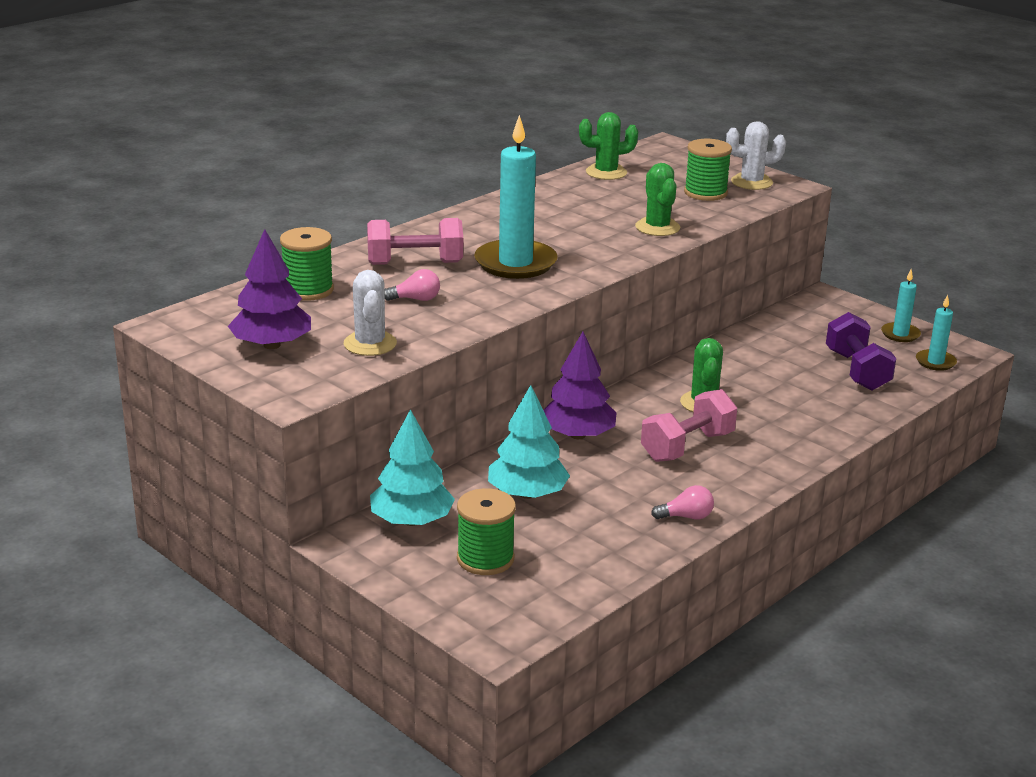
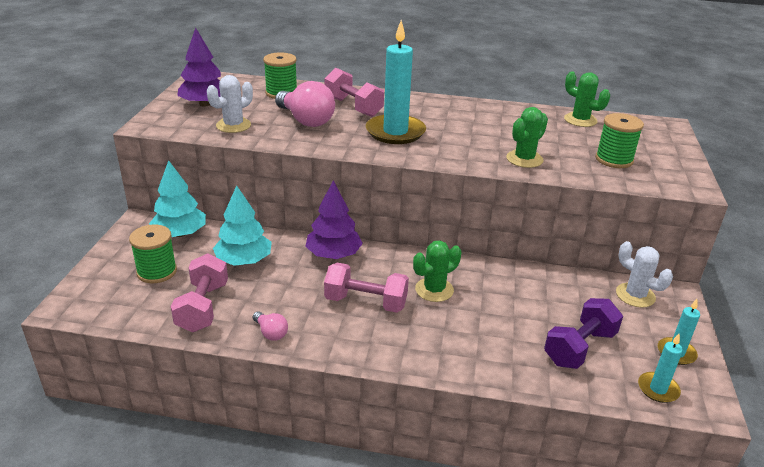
camera: 55 degrees right, 5 degrees up
(415, 299) = (306, 120): pink light bulb -> pink light bulb, size x2.06
(596, 546) = (203, 307): none -> pink dumbbell
(751, 182) = (667, 171): white cactus -> white cactus (635, 295)

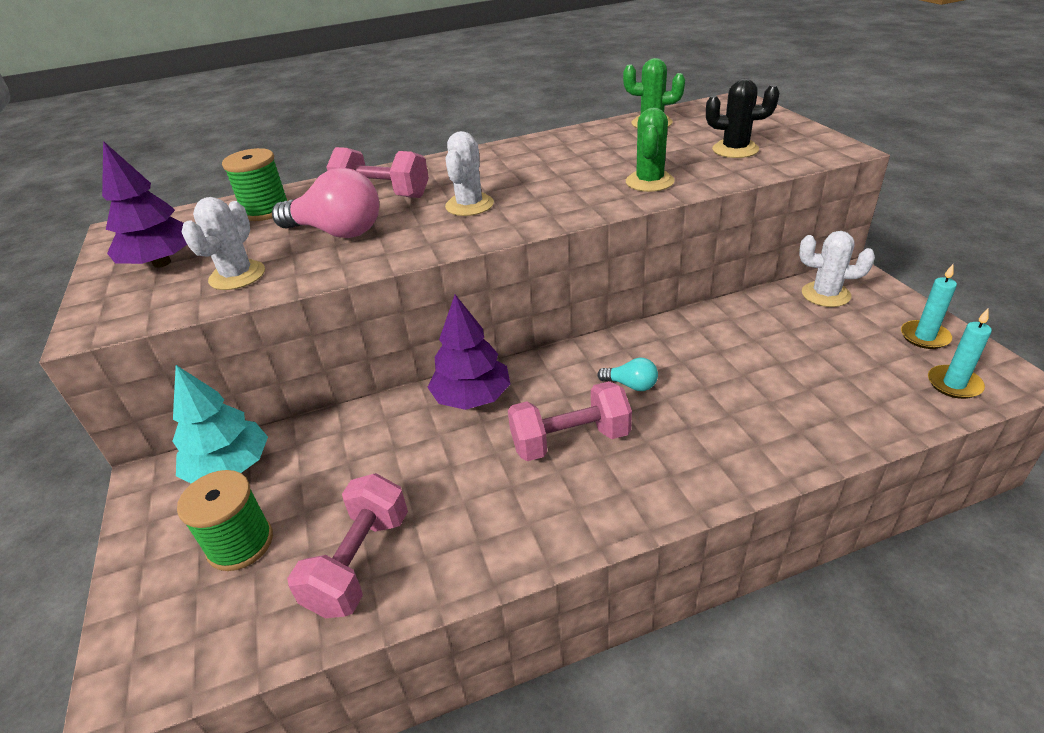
camera: 25 degrees left, 5 degrees up
(203, 307) = (359, 562): pink dumbbell -> pink dumbbell turned 45 degrees clockwise
(244, 261) = (360, 463): turquoise tree -> none
(271, 333) = (490, 548): pink light bulb -> none
(395, 132) = (469, 205): turquoise candle -> white cactus
(434, 290) = (631, 385): green cactus -> turquoise light bulb
(579, 348) = (840, 377): purple dumbbell -> none
(614, 159) = (735, 149): green spool -> black cactus

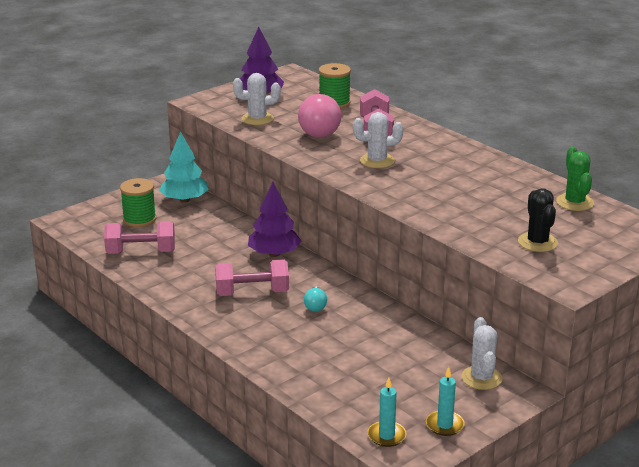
camera: 65 degrees right, 10 degrees down
(570, 440) = (252, 293): pink dumbbell -> pink dumbbell turned 60 degrees counterclockwise
(649, 182) = (452, 215): green cactus -> none

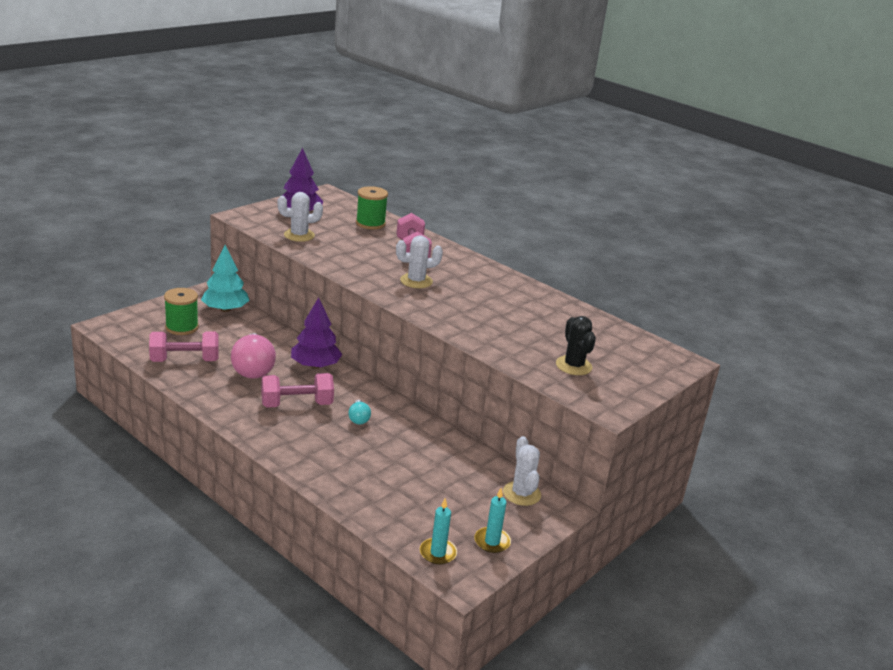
camera: 10 degrees left, 0 degrees up
(319, 130) = (358, 249): pink light bulb -> pink light bulb (253, 369)
(574, 202) = (601, 328): green cactus -> none

